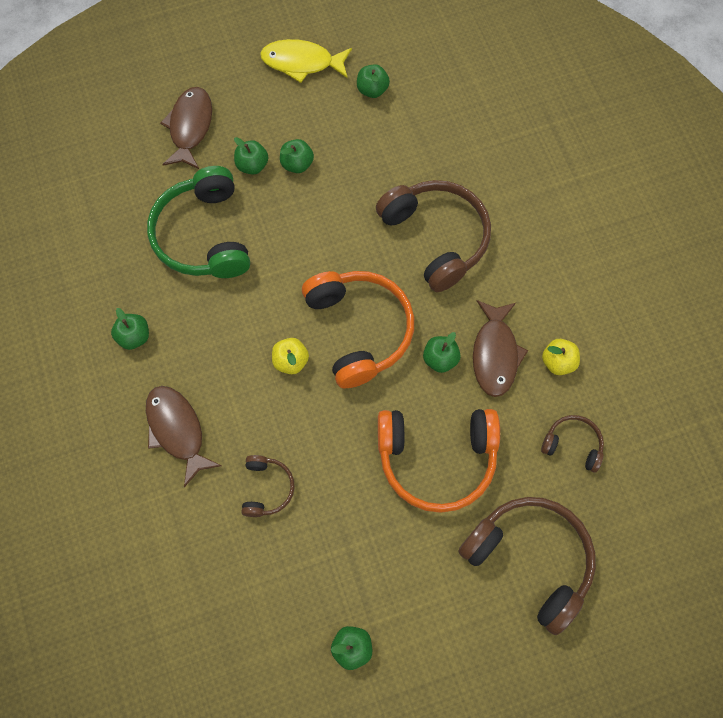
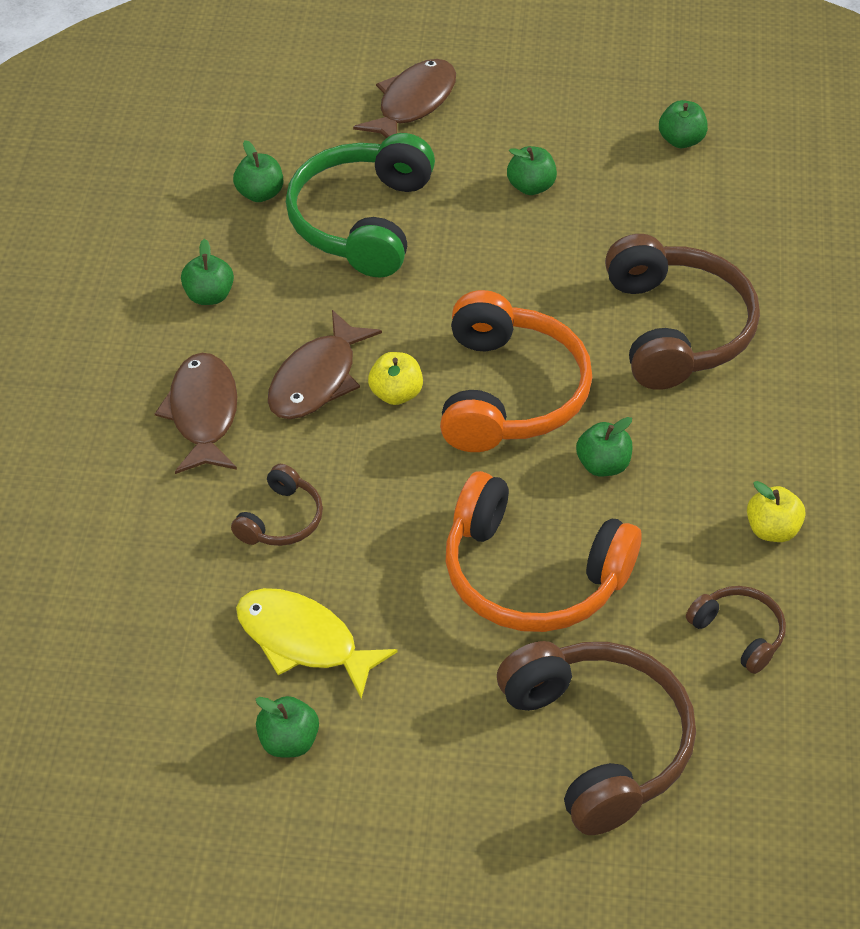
camera: 25 degrees right, 20 degrees down
(252, 165) = (470, 169): green apple -> green apple (260, 194)
(302, 62) = (601, 82): yellow fish -> yellow fish (304, 641)
(495, 354) = (685, 487): brown fish -> brown fish (317, 379)

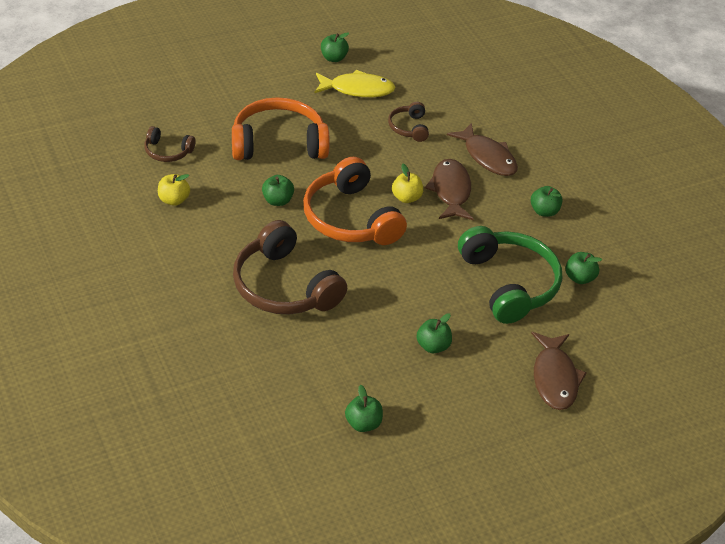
camera: 145 degrees right, 5 degrees down
(599, 742) = (207, 95): brown headphones -> none

